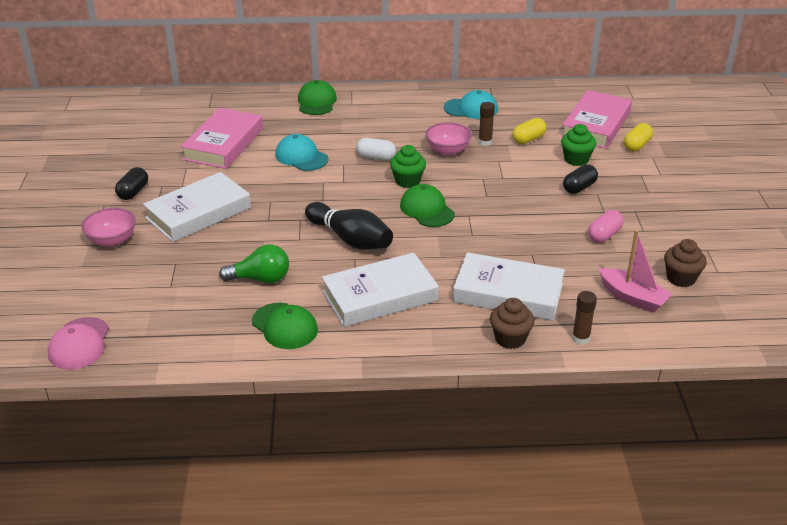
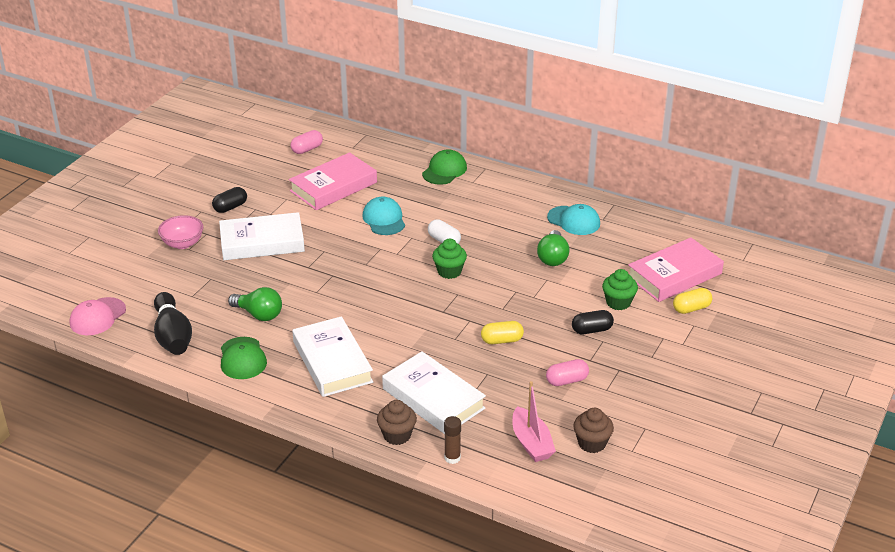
camera: 30 degrees right, 0 degrees up
(165, 120) = (307, 149): none -> pink capsule
(350, 239) = (355, 306): black bowling pin -> black bowling pin (173, 336)
(380, 296) = (332, 362): white book -> white book turned 60 degrees clockwise
(427, 209) = (440, 303): green cap -> none
(447, 151) = (511, 255): pink bowl -> none
(485, 142) = (553, 258): brown glue stick -> green light bulb
(528, 139) = (595, 268): yellow capsule -> yellow capsule (502, 340)

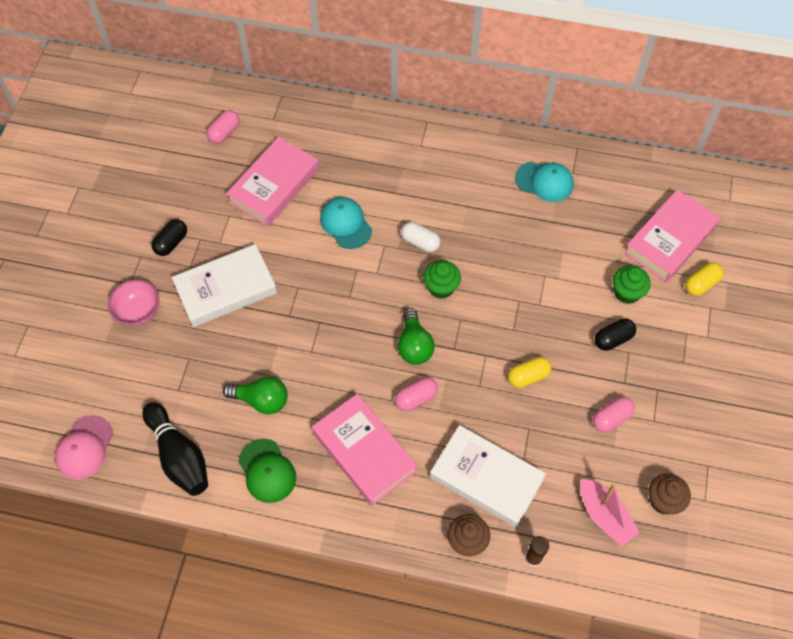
camera: 15 degrees left, 25 degrees up
(332, 362) = (364, 452): white book -> pink book
(394, 336) = (416, 398): none -> pink capsule
(444, 170) = (385, 134): green cap -> none
(553, 258) = (540, 242): green light bulb -> green light bulb (414, 345)

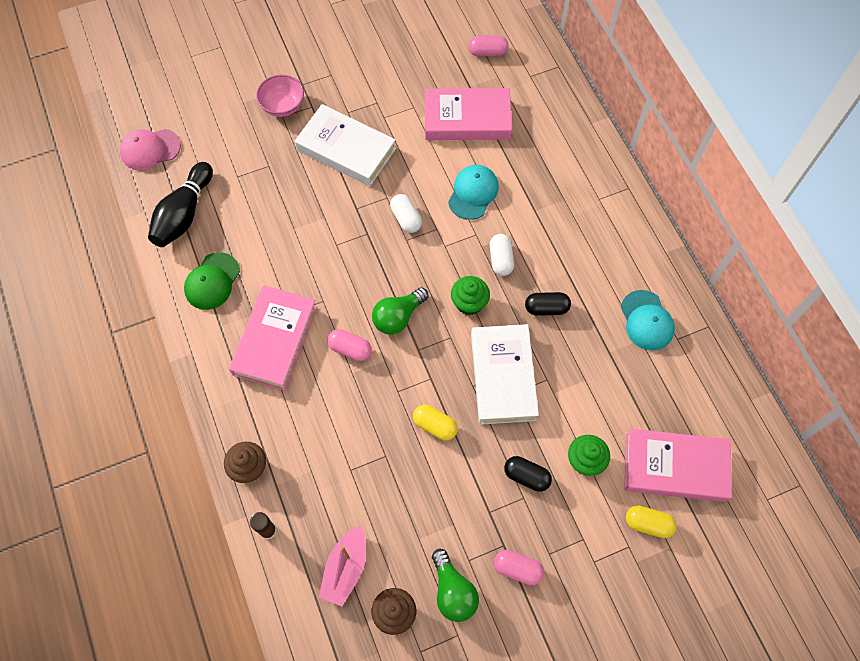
camera: 55 degrees right, 5 degrees up
(171, 243) = (358, 86): black capsule -> black capsule (546, 308)
(261, 400) = (268, 238): green light bulb -> green light bulb (453, 591)
(329, 285) = (406, 218): none -> white capsule
(486, 478) = (315, 449): white book -> white book (503, 376)
(611, 418) = (444, 520): pink capsule -> pink capsule (517, 569)

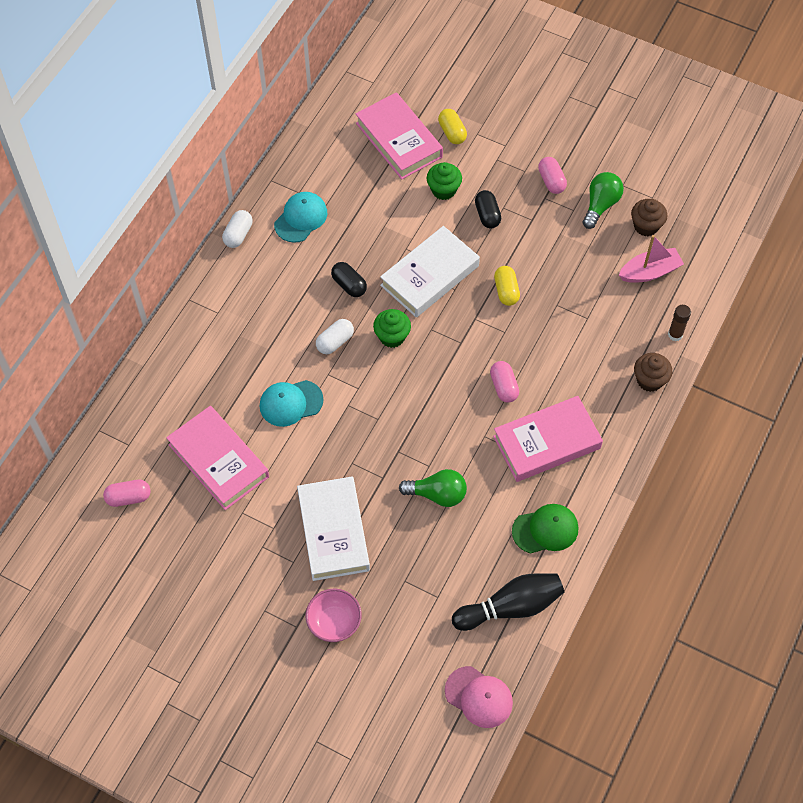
camera: 130 degrees left, 5 degrees down
(398, 317) = (448, 375): green light bulb -> green light bulb (437, 494)
(406, 218) = (358, 433): white capsule -> white capsule (238, 234)
(487, 52) = (128, 497): pink capsule -> pink capsule turned 60 degrees counterclockwise

